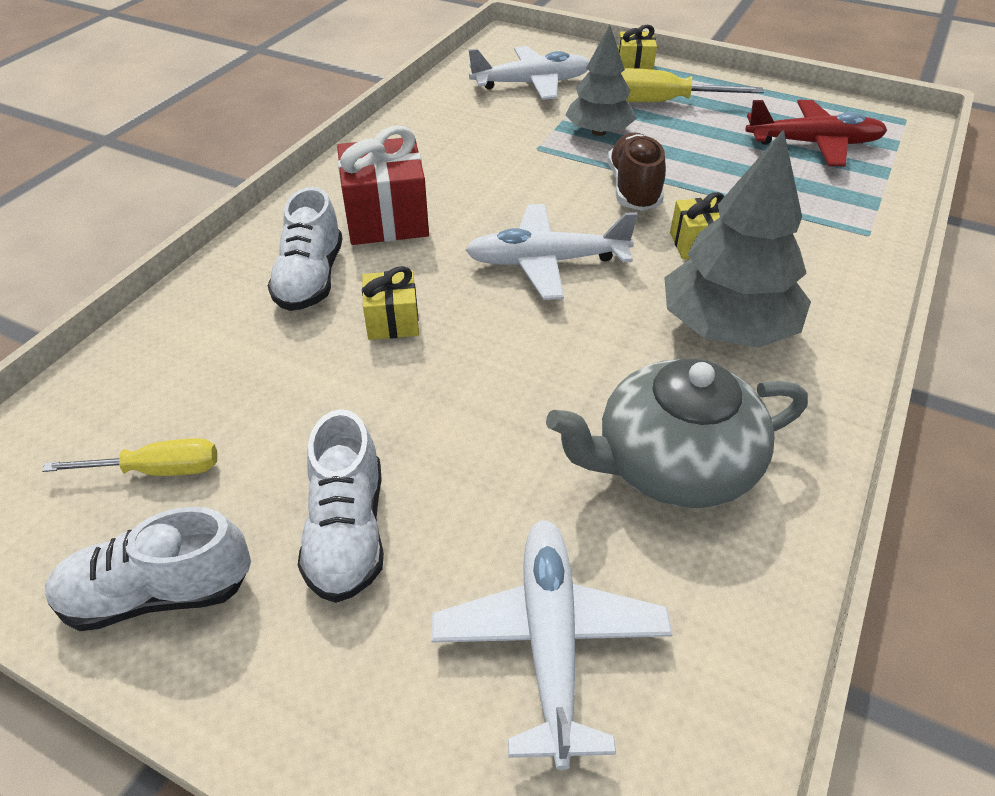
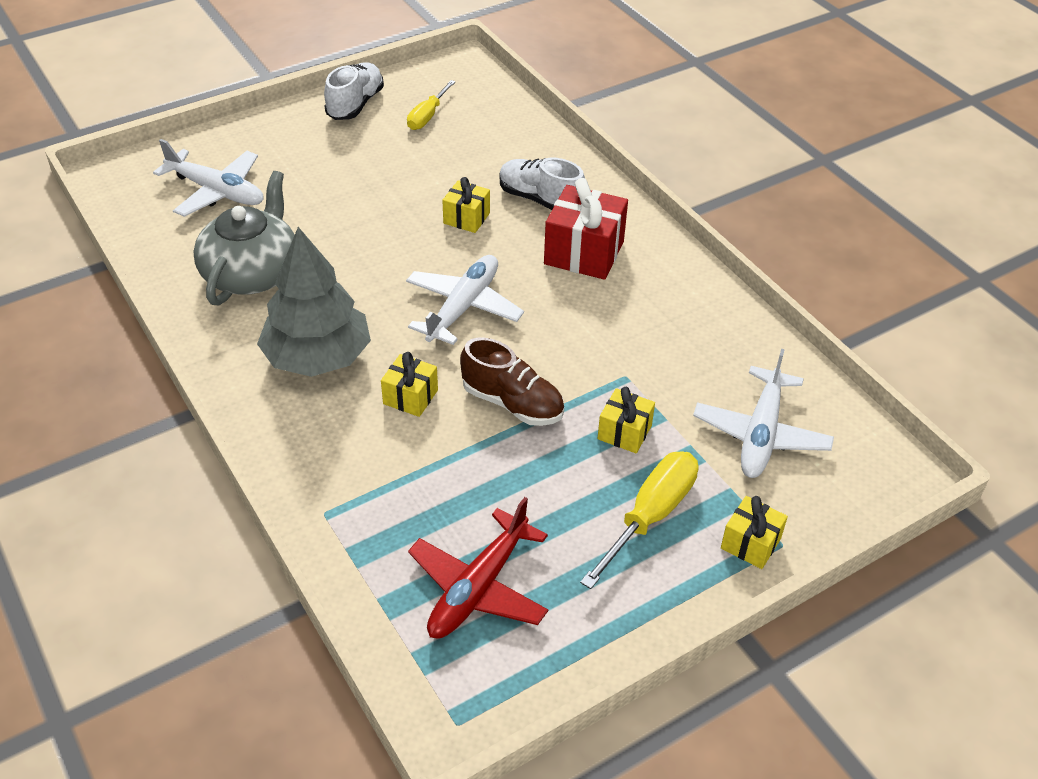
camera: 120 degrees right, 0 degrees up
(347, 531) = (331, 158): white shoe -> none
(598, 132) = (624, 432): grey tree -> yellow gift

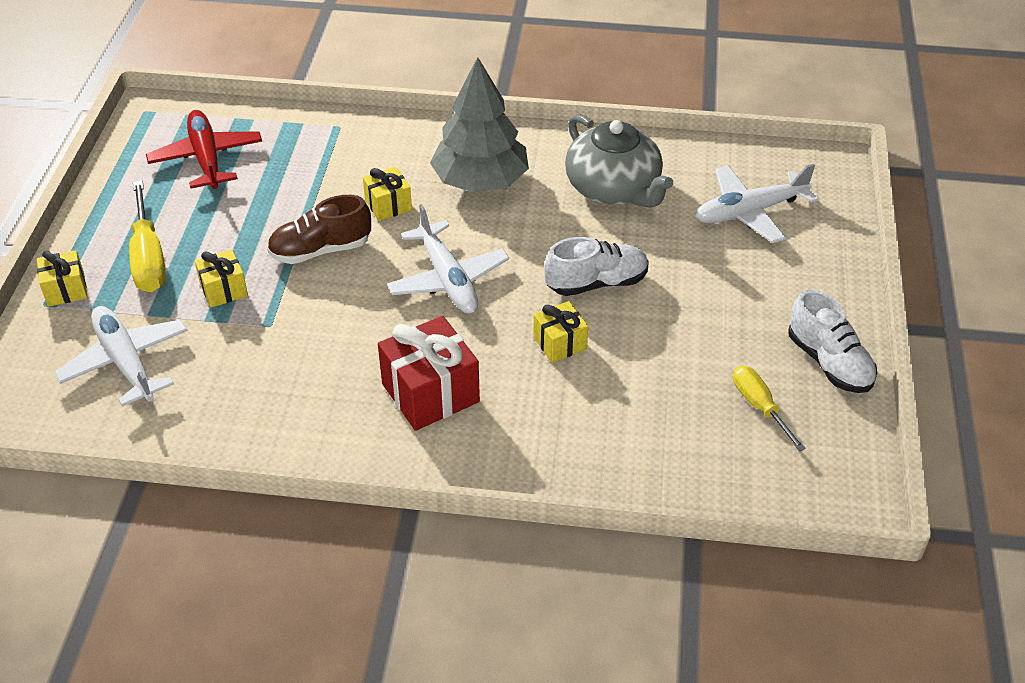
camera: 130 degrees right, 0 degrees up
(540, 199) = (536, 410): white shoe -> white shoe (596, 283)

